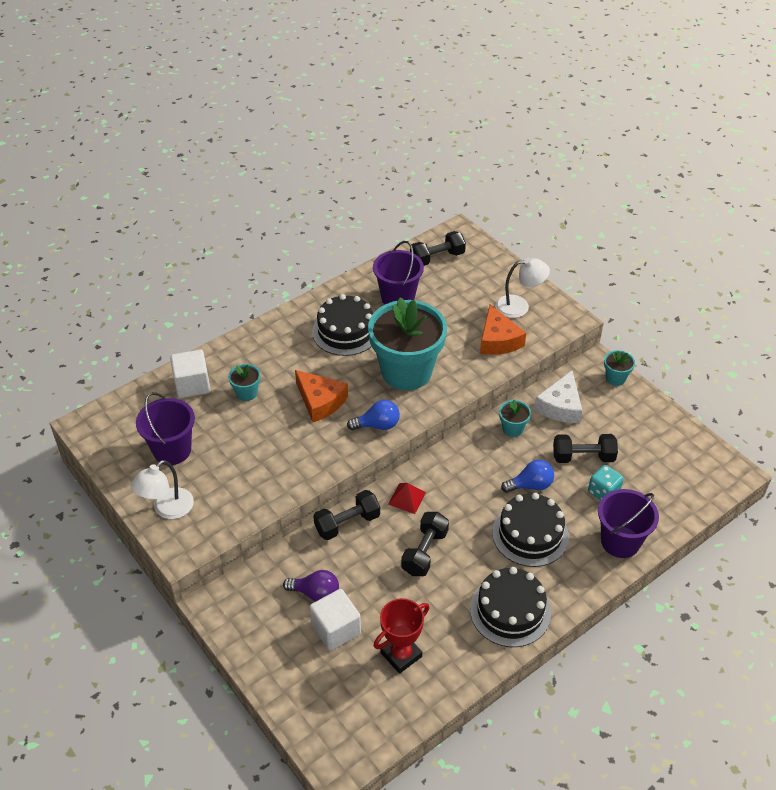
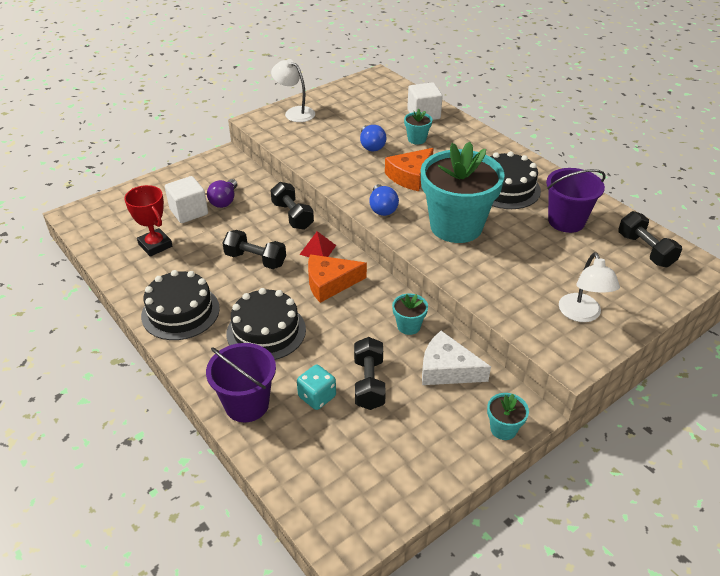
camera: 90 degrees right, 5 degrees down
(172, 450) = (352, 110): purple bucket -> none
(498, 340) = (517, 293): orange cheese -> orange cheese (330, 283)
(530, 485) = (329, 335): blue light bulb -> blue light bulb (371, 146)

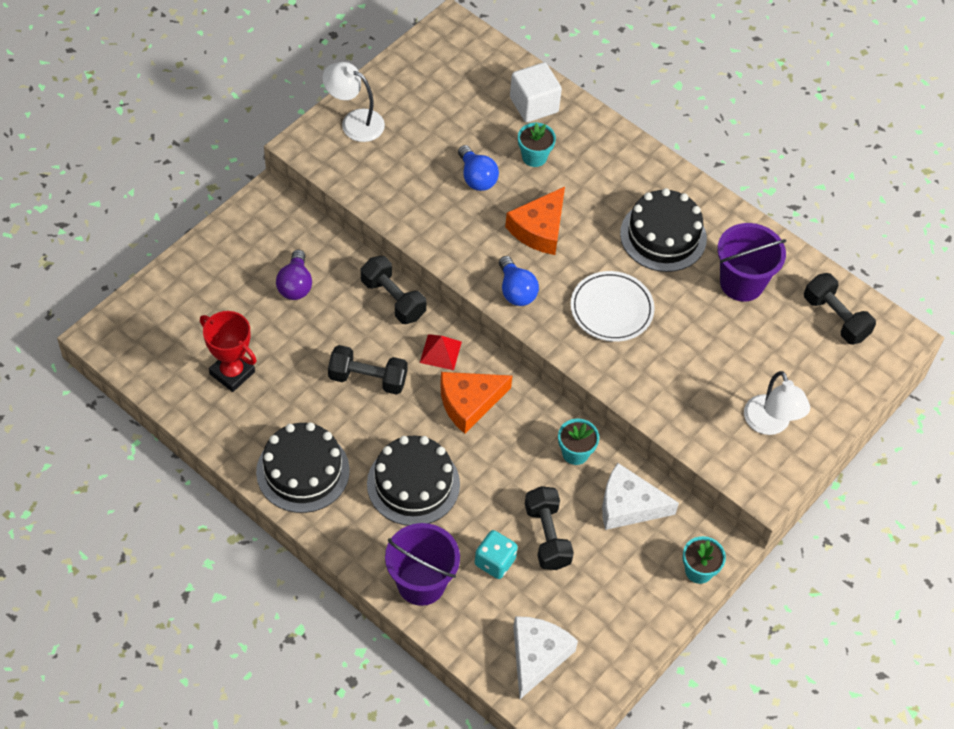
camera: 15 degrees left, 15 degrees up
(189, 212) = (254, 310): white cube -> none
(333, 480) = (537, 656): none -> white cheese
(456, 226) = (611, 309): turquoise flower pot -> white plate

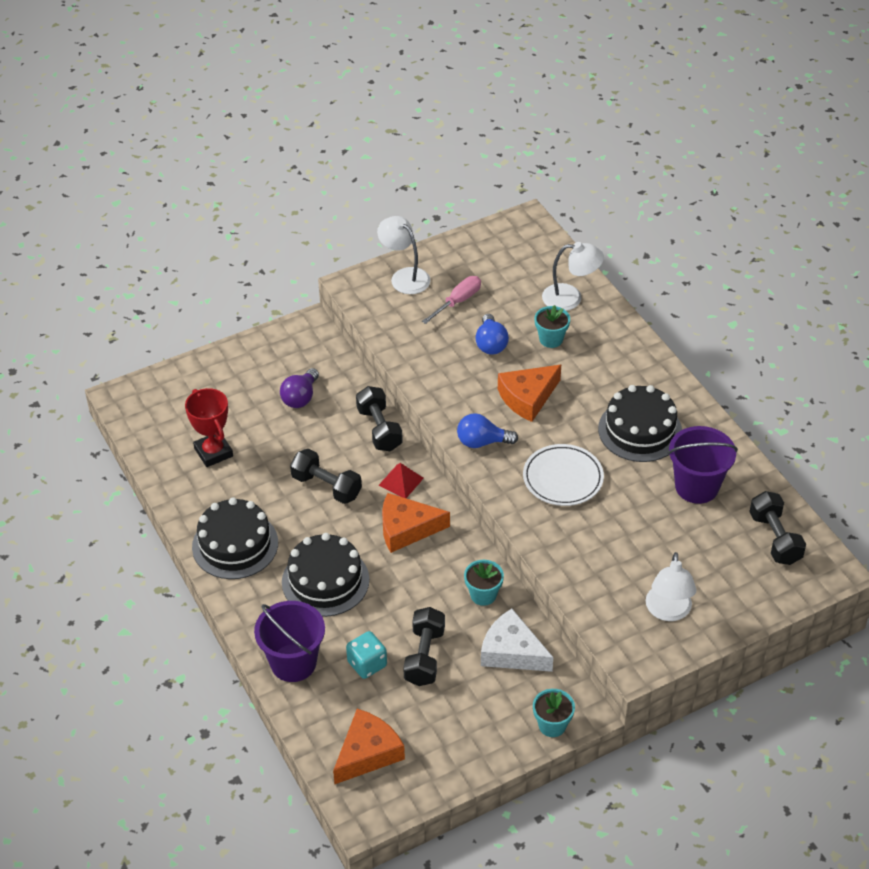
camera: 25 degrees right, 10 degrees down
(422, 137) = (458, 301): none -> pink screwdriver
(516, 291) = (482, 442): blue light bulb -> blue light bulb turned 90 degrees clockwise
(534, 105) = (570, 298): white cube -> white lamp
(537, 656) = (367, 753): white cheese -> orange cheese

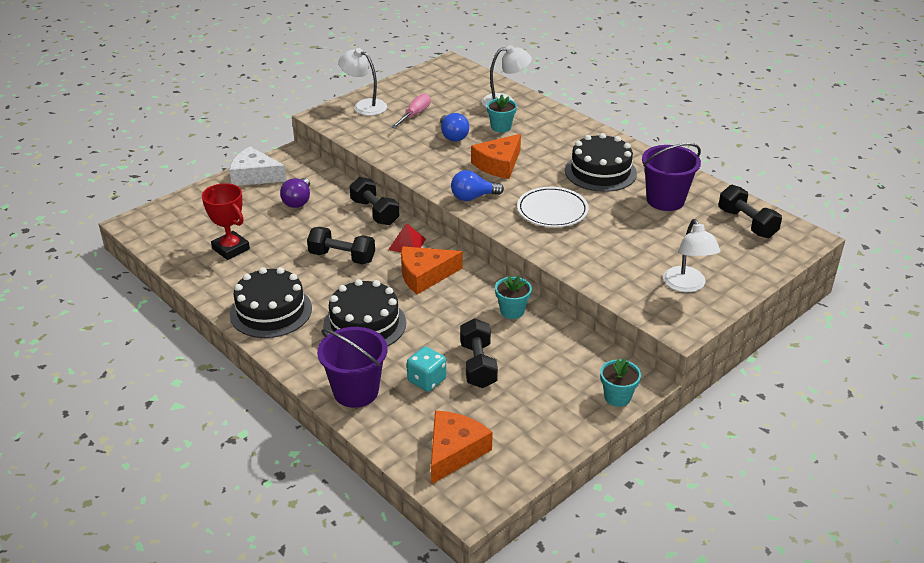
camera: 15 degrees left, 10 degrees down
(512, 652) = (556, 348): white cheese -> white cheese (255, 176)

